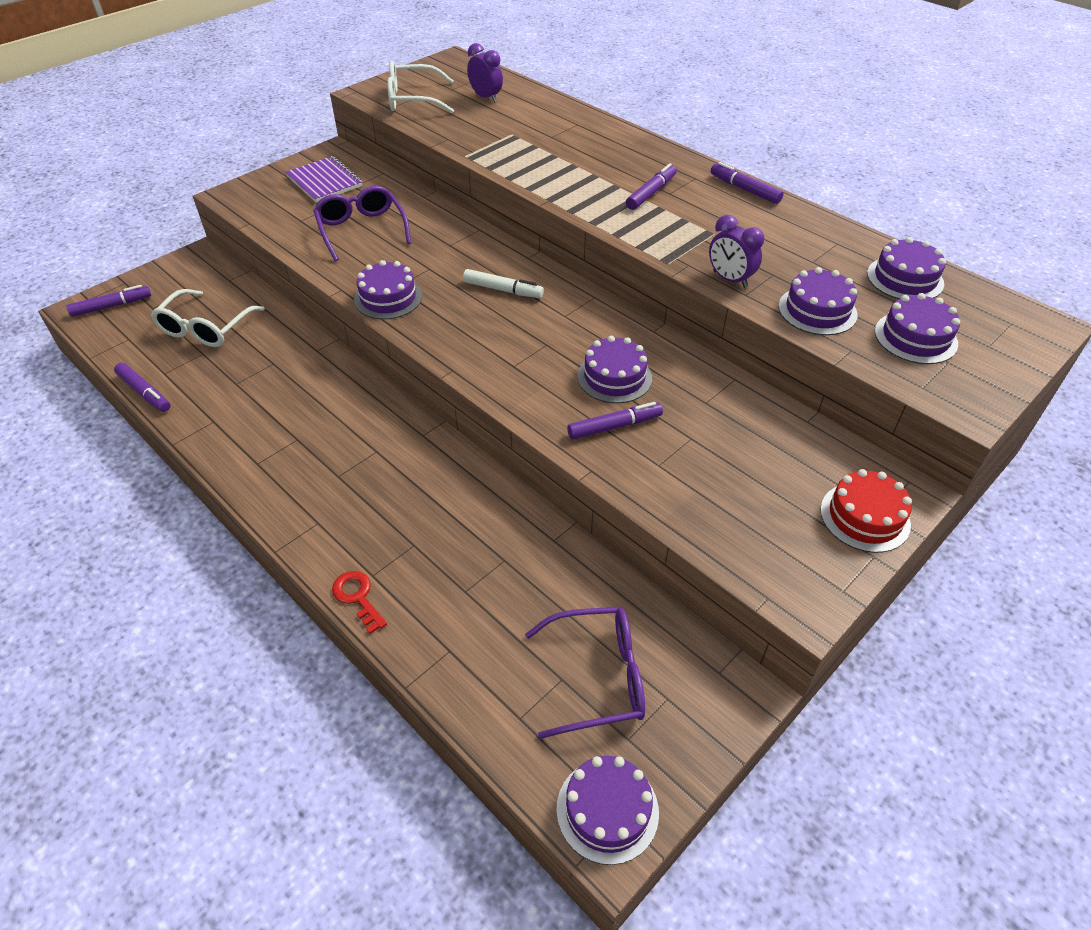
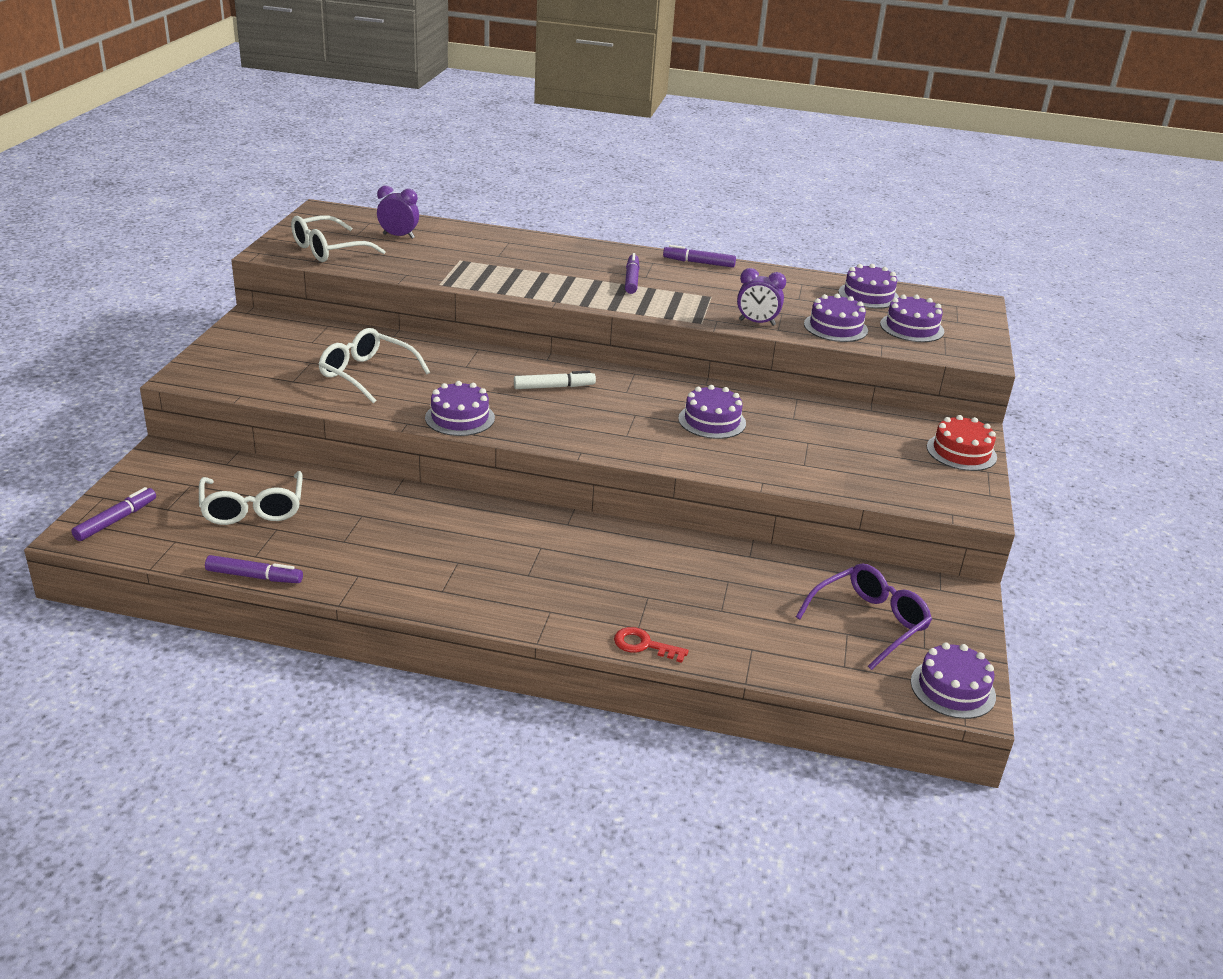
camera: 35 degrees left, 15 degrees down
(324, 181) = (276, 345): purple notebook -> none
(362, 230) = (367, 374): purple glasses -> white glasses
(614, 426) = (748, 451): purple marker -> none

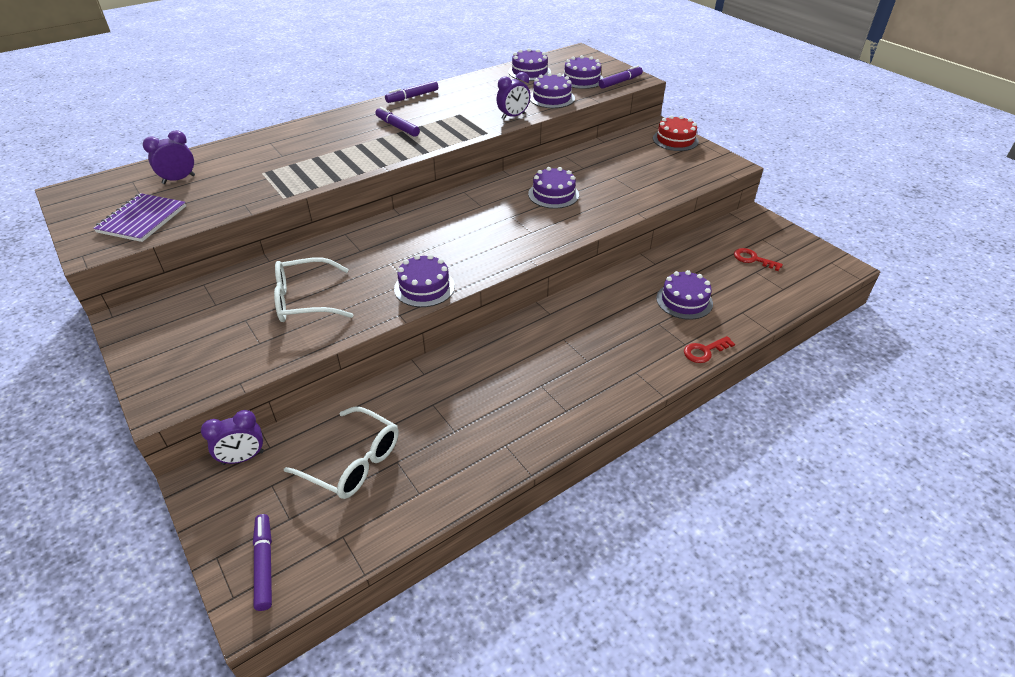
camera: 45 degrees left, 10 degrees up
(203, 458) = (243, 458): none -> purple clock
(254, 576) = (447, 507): purple marker -> purple marker (620, 82)
(329, 250) = (142, 219): white glasses -> purple notebook
(554, 387) = (438, 229): white marker -> none
(868, 623) = (753, 259): purple glasses -> red key
(952, 689) = (829, 265): purple cake -> purple cake (684, 301)

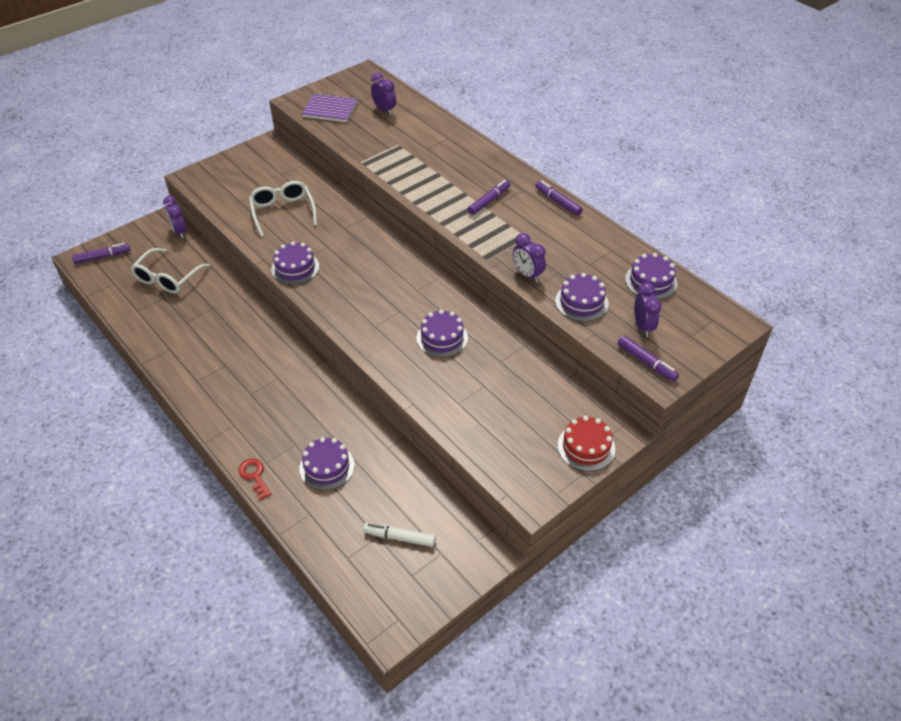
camera: 85 degrees right, 5 degrees up
(581, 79) = (643, 327): purple cake -> purple clock
(753, 259) = (399, 537): red key -> white marker

